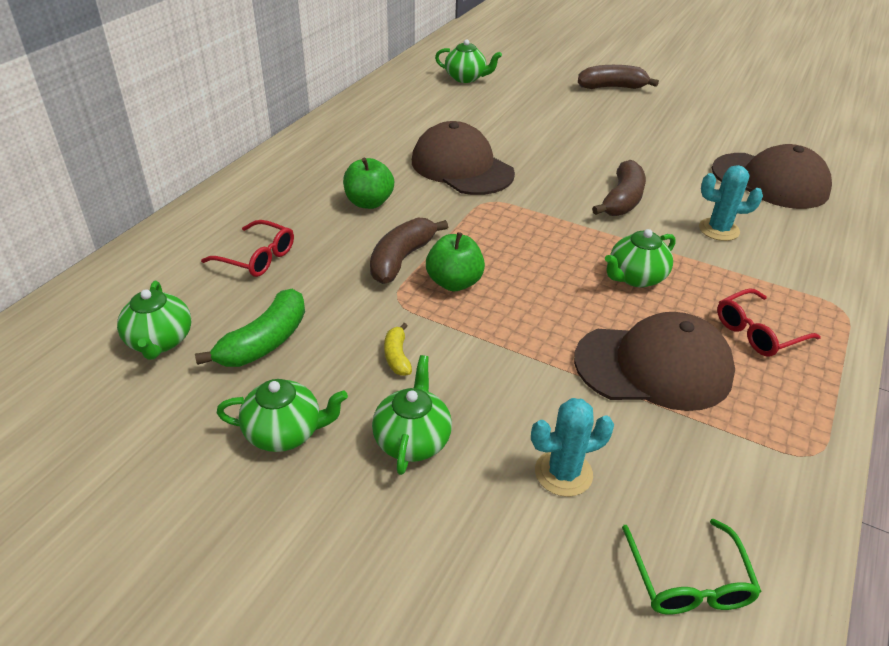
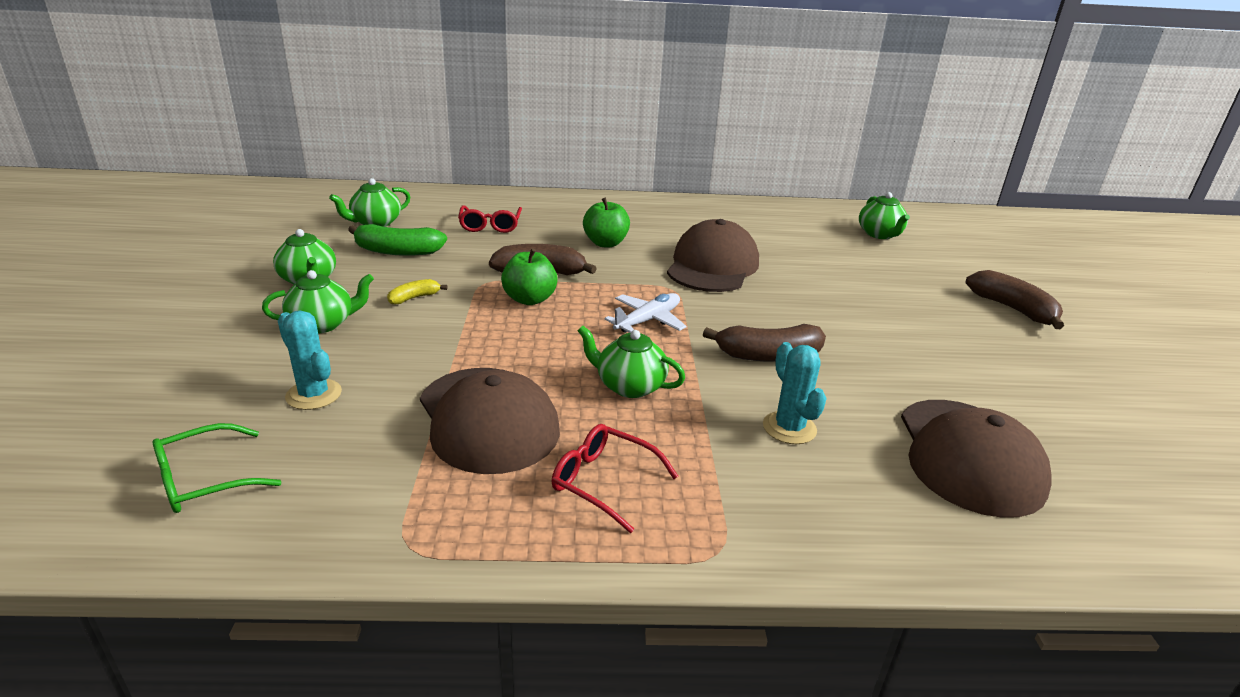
camera: 60 degrees right, 10 degrees down
(536, 232) = (648, 320): none -> white plane

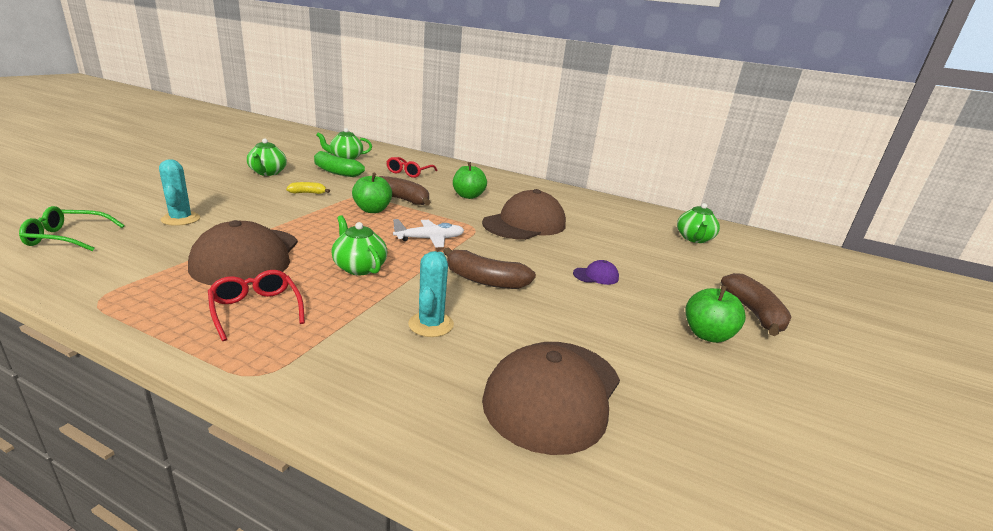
camera: 25 degrees right, 5 degrees down
(323, 324) = (240, 192): green teapot -> none
(853, 312) = (596, 276): none -> purple cap
(1006, 346) = (707, 335): none -> green apple

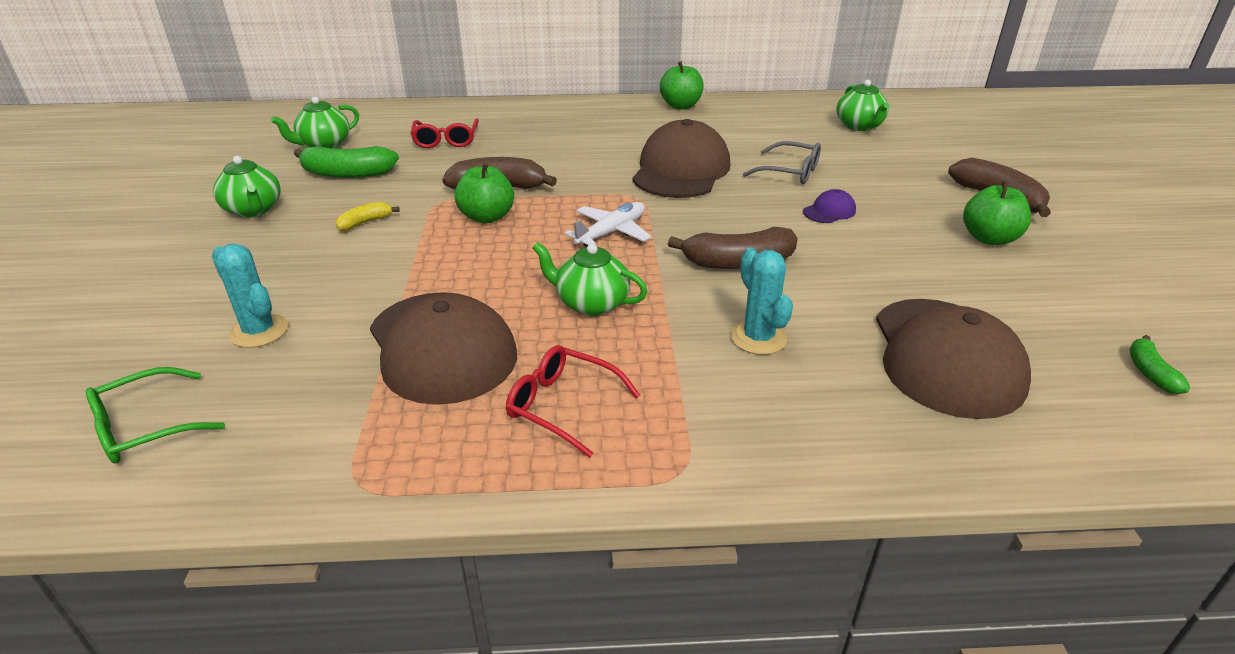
camera: 25 degrees left, 10 degrees up
(468, 196) = (568, 152): green apple -> green apple (681, 106)
(599, 247) = (789, 172): none -> grey glasses
(735, 488) = (1150, 372): none -> green banana

